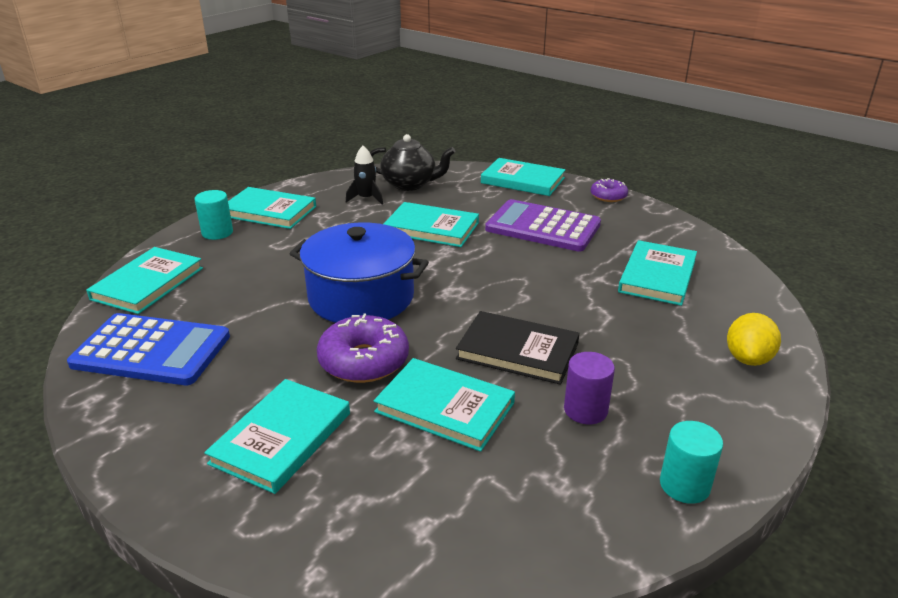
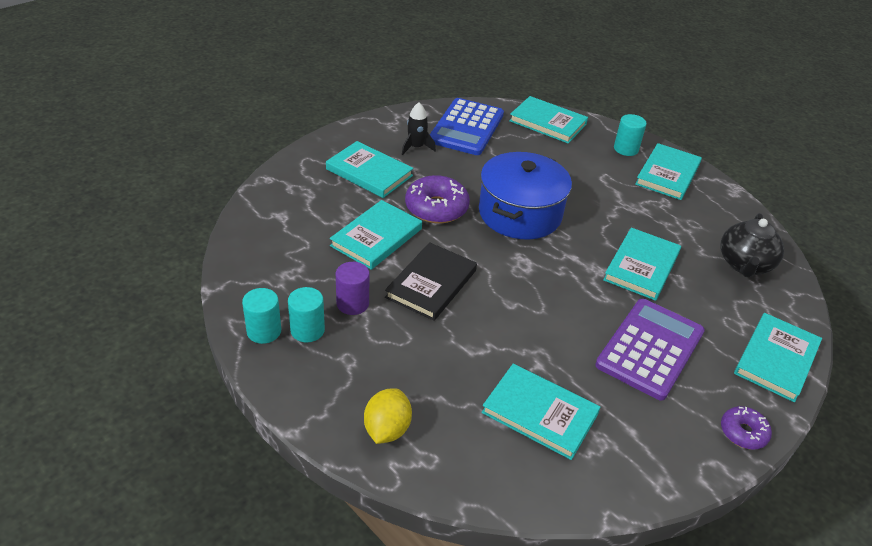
camera: 95 degrees right, 10 degrees up
(366, 198) = (704, 231): black rocket -> black rocket (416, 147)
(655, 442) = (307, 330): none -> turquoise cylinder
(748, 358) = (387, 429): yellow lemon -> yellow lemon turned 75 degrees clockwise

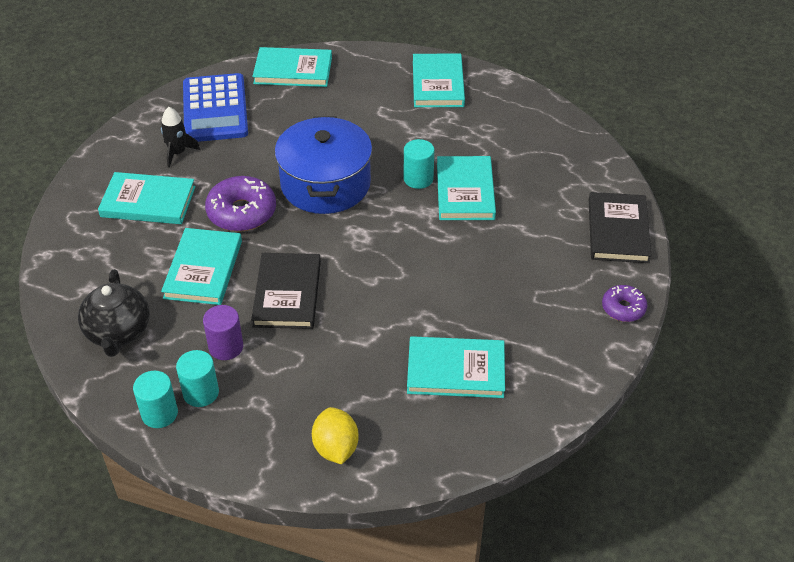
camera: 25 degrees left, 5 degrees up
(626, 149) = (385, 71): turquoise cylinder -> turquoise cylinder (418, 179)
(650, 349) = (514, 268): purple calculator -> none
(744, 265) = (550, 151): black teapot -> black teapot (118, 333)
(776, 359) = (617, 230): turquoise book -> black book

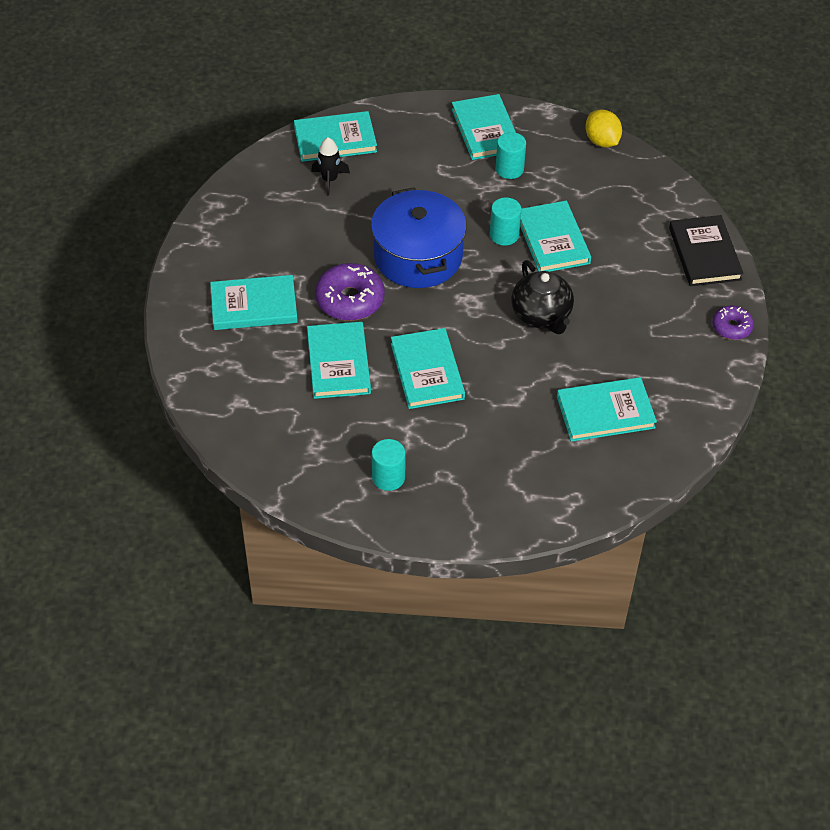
camera: 15 degrees left, 5 degrees up
(118, 333) = (287, 438): black teapot -> black teapot (541, 315)
(159, 413) = (360, 503): turquoise cylinder -> turquoise cylinder (509, 169)
(178, 153) = (259, 249): black rocket -> black rocket (329, 179)
(215, 109) = (274, 196): blue calculator -> none
(226, 347) = (392, 432): purple cylinder -> none
(287, 293) = (427, 371): black book -> turquoise book
(336, 448) = (527, 501): yellow lemon -> yellow lemon (602, 141)

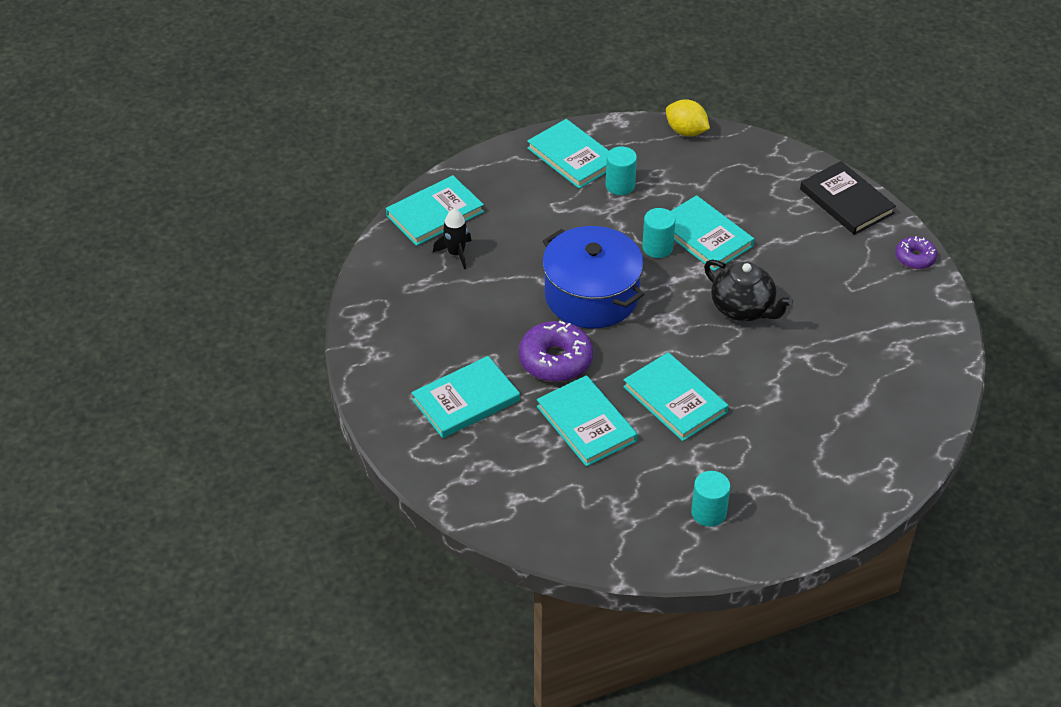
camera: 25 degrees left, 5 degrees down
(605, 412) = (860, 375): turquoise book -> none

